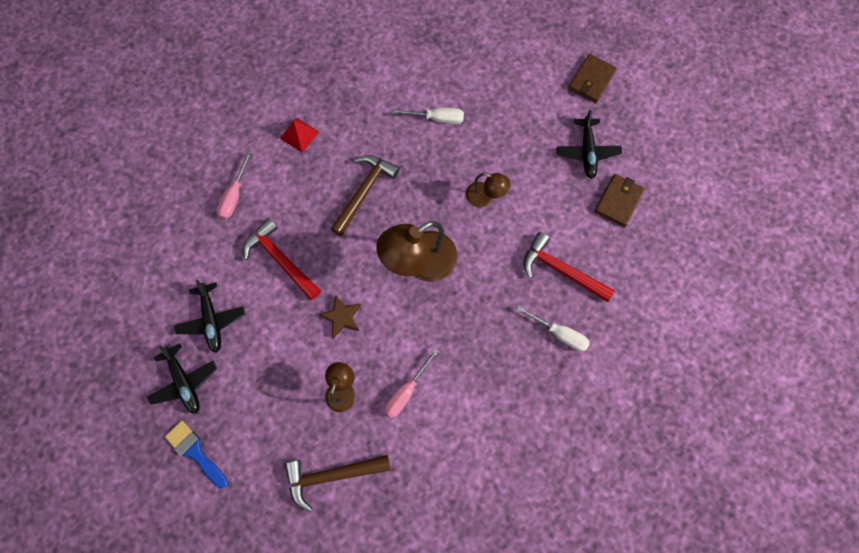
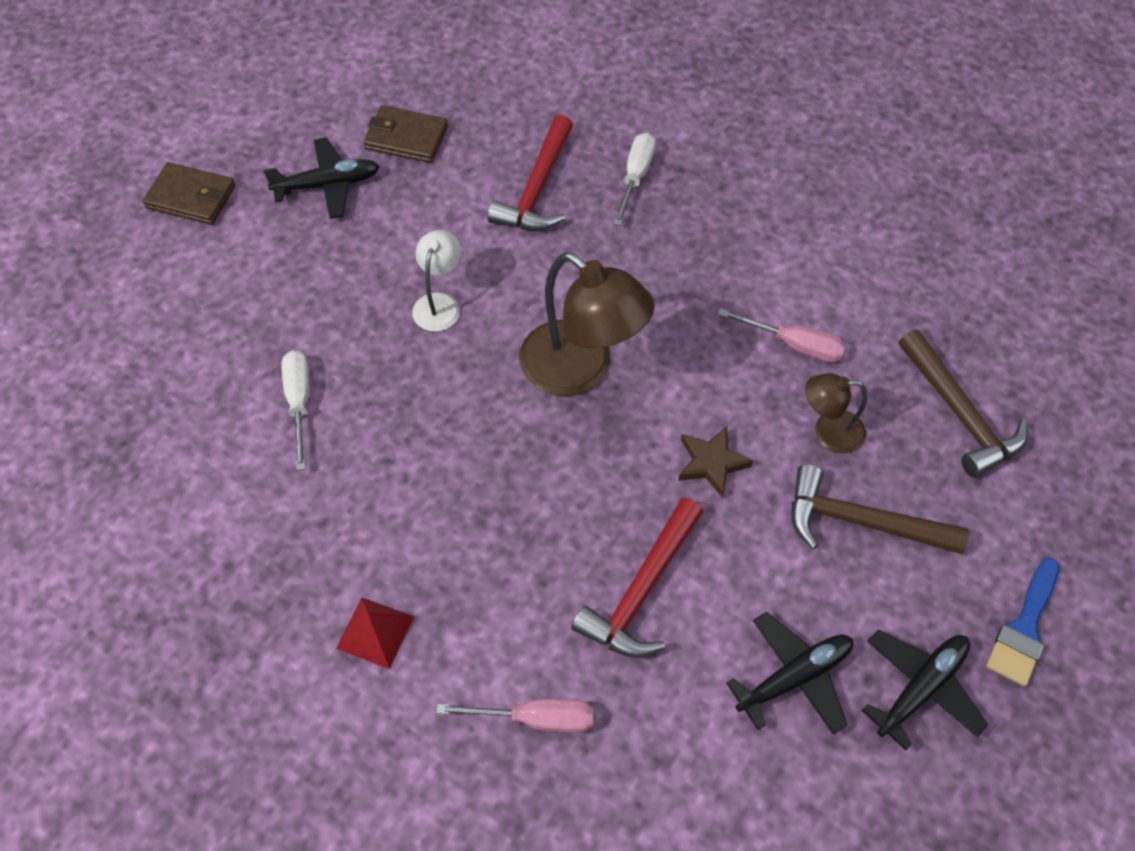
camera: 105 degrees left, 15 degrees down
(364, 192) = (472, 485): brown hammer -> brown hammer (861, 521)
(485, 197) = (439, 303): brown lamp -> white lamp

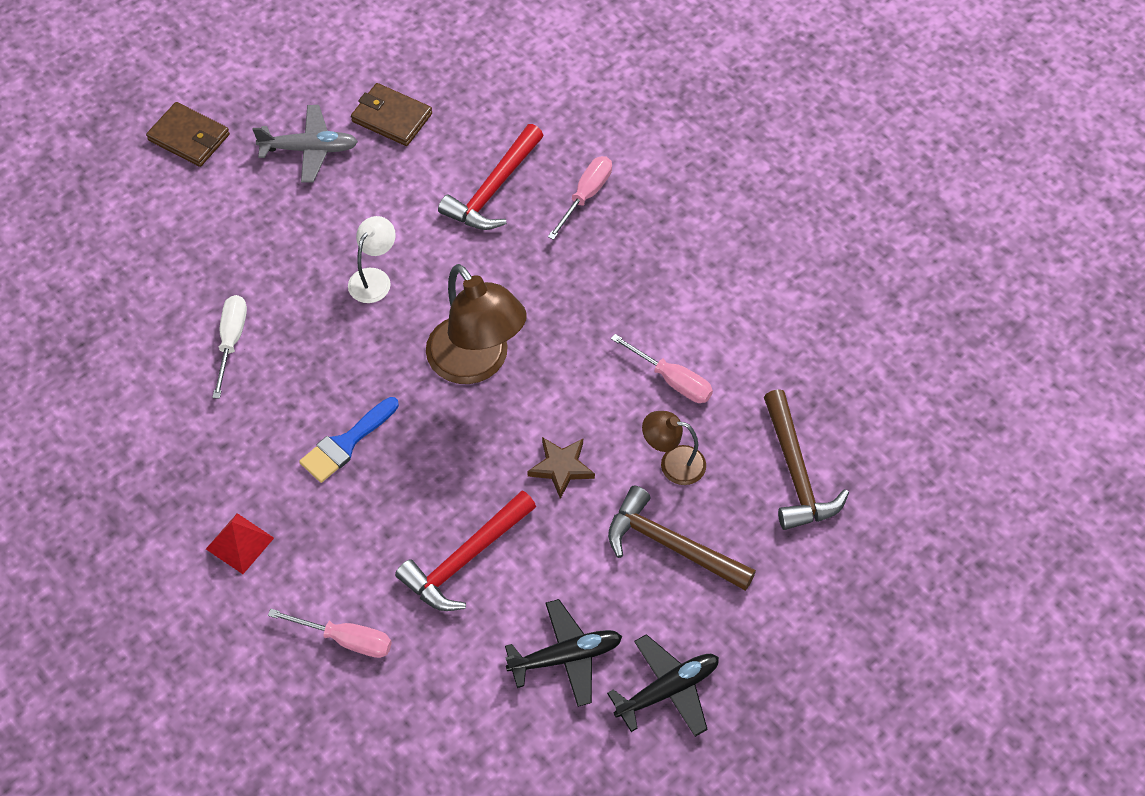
camera: 15 degrees right, 0 degrees up
(328, 185) = (310, 149): black plane -> grey plane
(635, 177) = (586, 195): white screwdriver -> pink screwdriver
(1024, 628) = (775, 664): blue brush -> blue brush (346, 444)

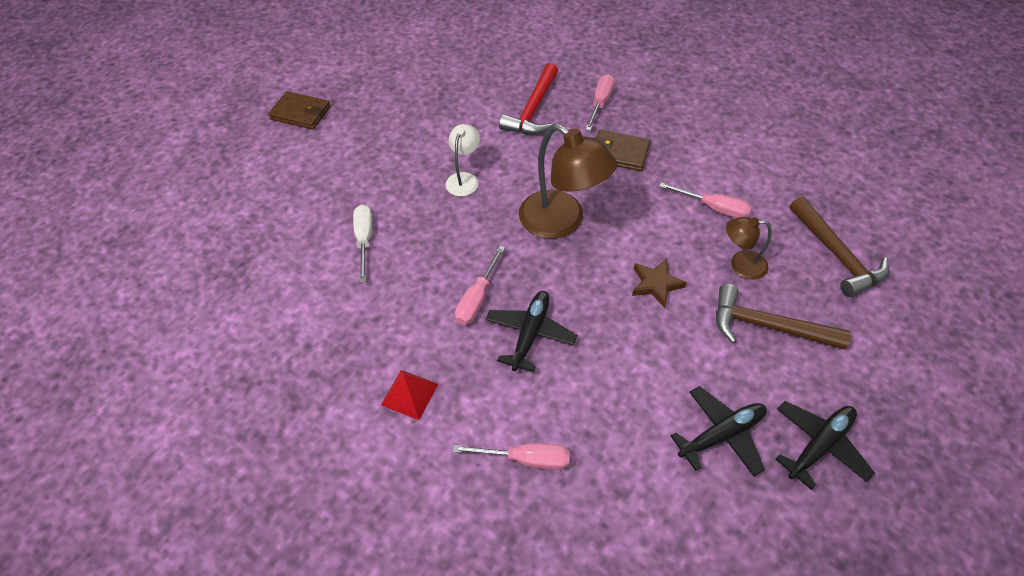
camera: 10 degrees left, 5 degrees down
(310, 149) = (392, 106): grey plane -> none
(346, 444) = (477, 298): blue brush -> pink screwdriver
(392, 117) = (446, 79): brown wallet -> brown wallet (619, 153)
(394, 499) = (530, 333): none -> black plane
(465, 559) = (605, 370): red hammer -> none

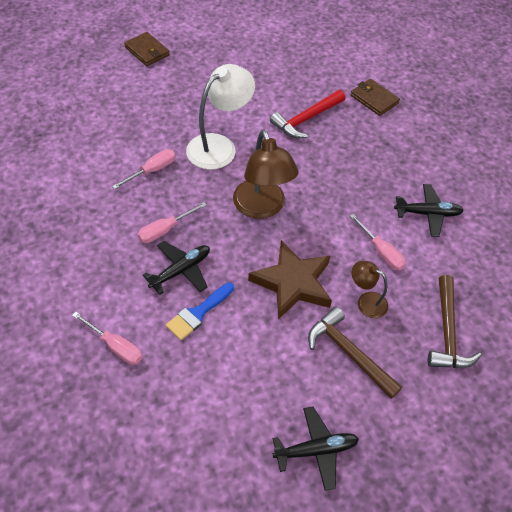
camera: 25 degrees right, 0 degrees up
(364, 240) = (123, 156): white screwdriver -> none
(409, 394) = (77, 268): red pyramid -> none
(464, 179) = (219, 146): white lamp -> white lamp, size x1.88
(586, 370) = (198, 313): none -> blue brush
(600, 103) = (360, 136): pink screwdriver -> pink screwdriver (152, 170)
(619, 153) = (344, 179): brown wallet -> brown wallet (374, 99)
(656, 284) = (292, 283): brown star -> brown star, size x1.91
(722, 435) = (254, 404): black plane -> black plane (428, 214)

